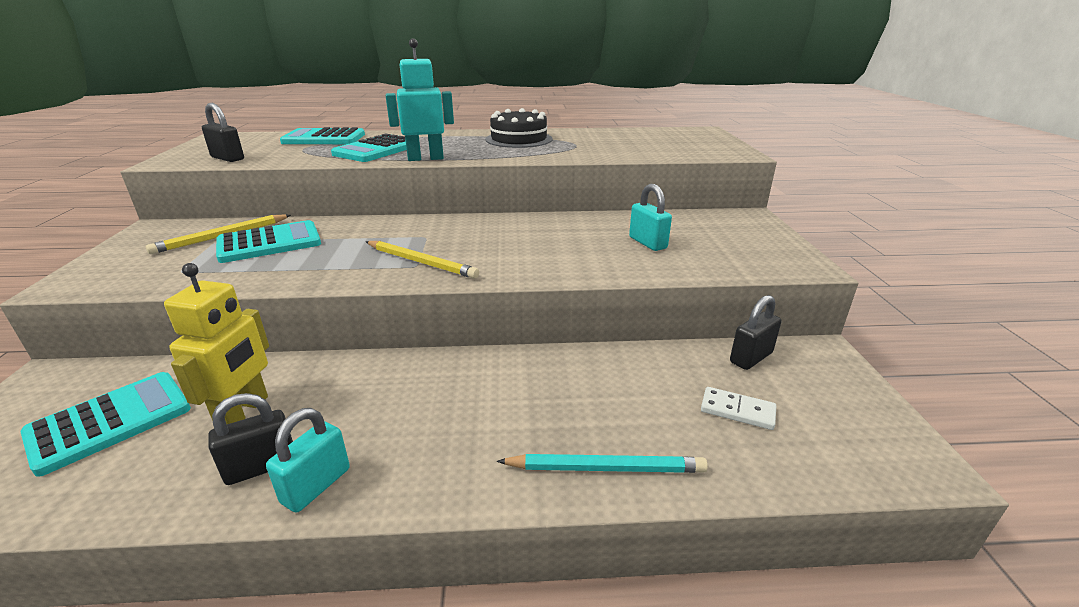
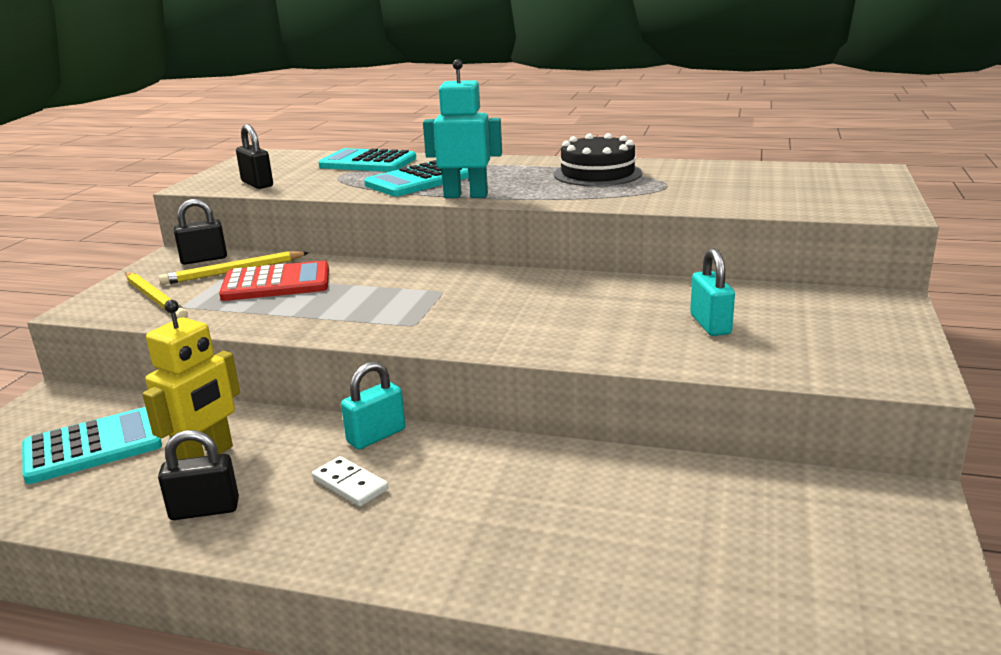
camera: 20 degrees right, 5 degrees down
(269, 243) = (276, 283): turquoise calculator -> red calculator
(316, 485) = (246, 536): turquoise padlock -> turquoise padlock (376, 436)
(421, 262) = (421, 321): yellow pencil -> yellow pencil (155, 299)
(605, 468) = (538, 576): turquoise pencil -> none
(737, 411) = (737, 547): white domino -> white domino (350, 484)
(751, 357) = (800, 490): black padlock -> black padlock (204, 259)

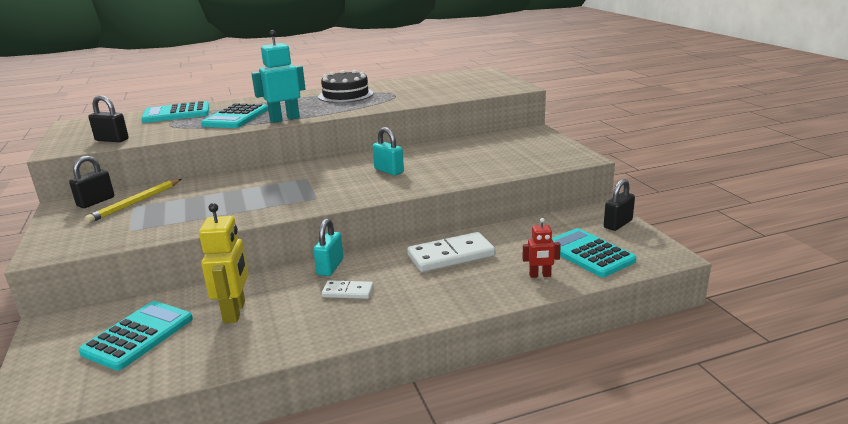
camera: 35 degrees left, 0 degrees up
(155, 299) = (99, 231): yellow pencil -> none
(204, 510) = (276, 334): black padlock -> black padlock (618, 224)
(276, 283) = (183, 201): red calculator -> none
(548, 483) = (451, 256): none -> white domino
(643, 581) = (540, 275): none -> red robot
(710, 324) = (473, 159): turquoise padlock -> turquoise padlock (389, 171)
(781, 576) = (588, 253): none -> turquoise calculator

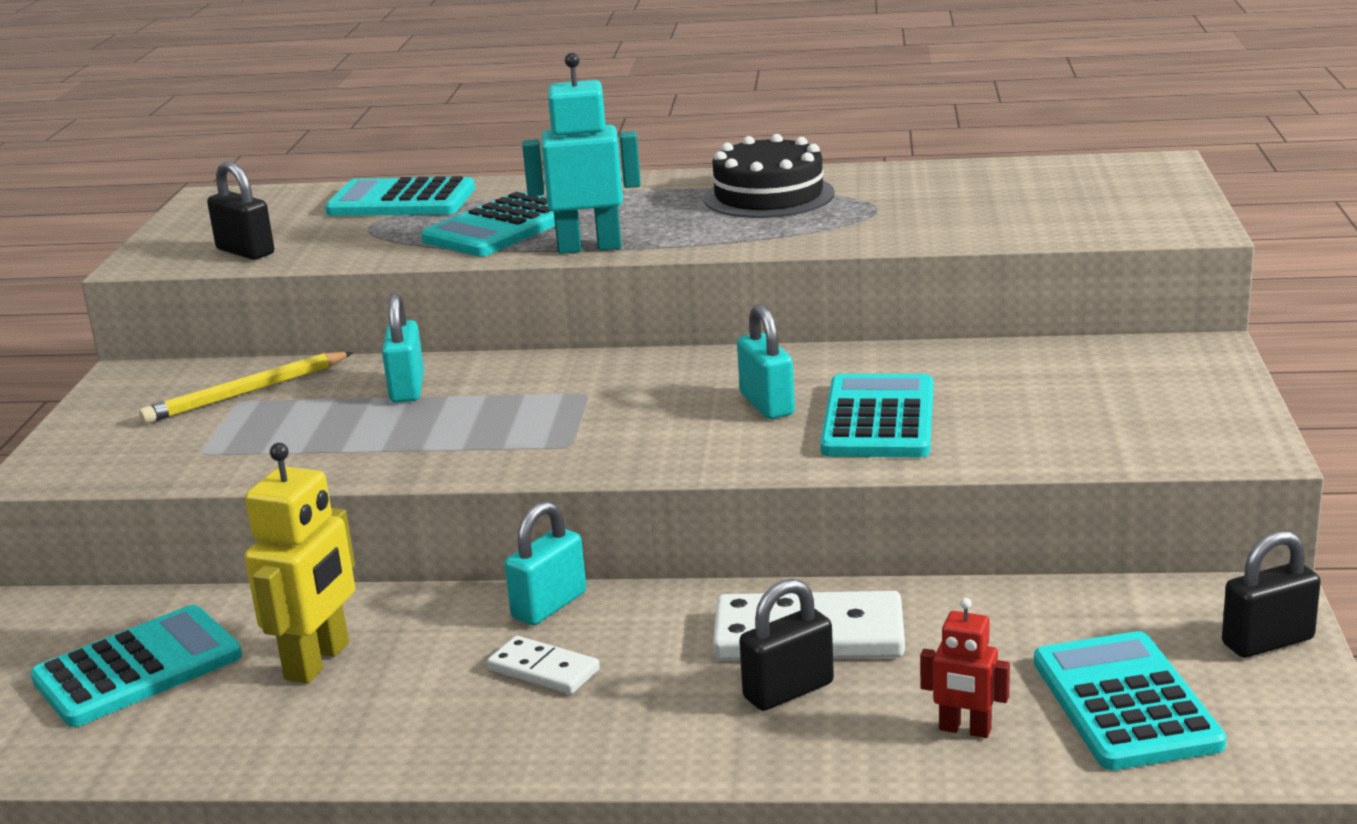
camera: 25 degrees right, 0 degrees up
(96, 202) = (184, 377): black padlock -> black padlock (788, 691)
(219, 189) = (407, 389): none -> turquoise padlock
(439, 169) = (878, 419): none -> turquoise calculator

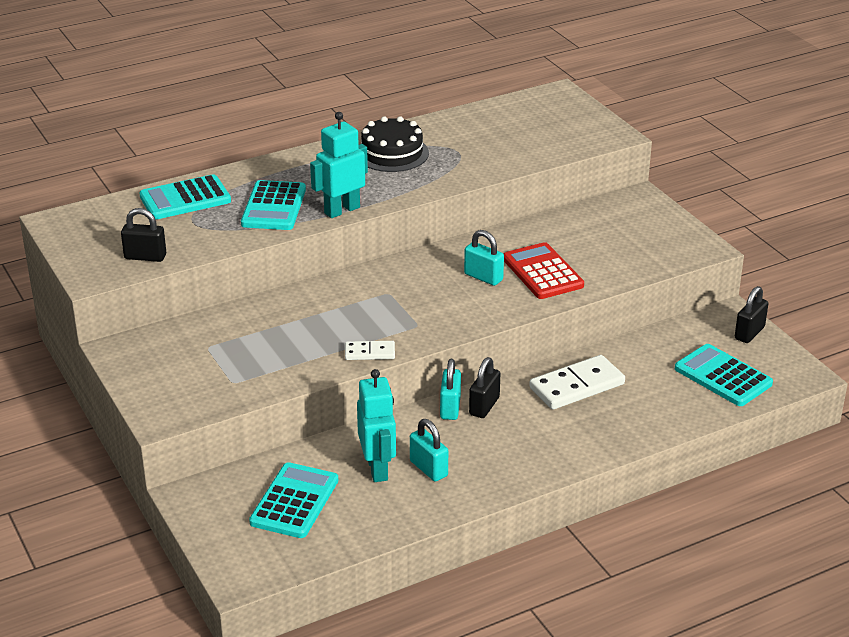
camera: 35 degrees left, 10 degrees up
(246, 392) = (204, 341): yellow pencil -> none
(318, 661) = (378, 469): yellow robot -> turquoise robot
(407, 389) = (291, 315): turquoise padlock -> turquoise padlock (428, 468)
(543, 670) = (484, 438): white domino -> white domino (369, 353)
(788, 691) = (595, 413): black padlock -> black padlock (484, 406)
(878, 419) = (542, 272): turquoise calculator -> red calculator
(965, 730) = (677, 407): red robot -> none

